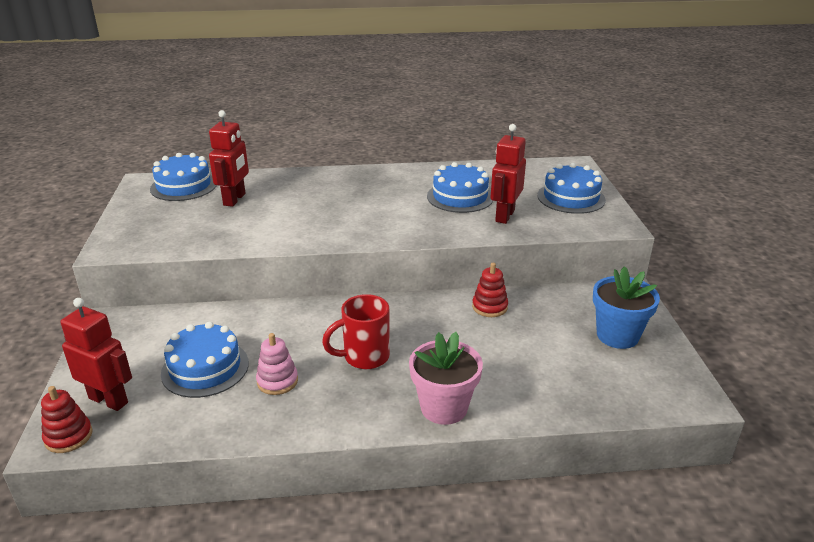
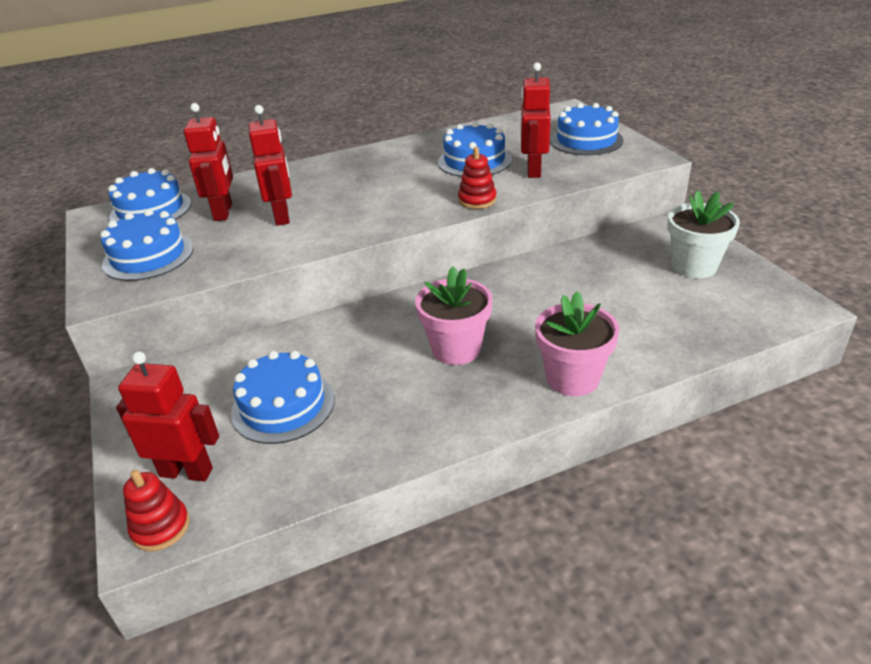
camera: 15 degrees left, 5 degrees up
(159, 223) = (148, 256): none -> blue cake
(276, 212) = (282, 216): none -> red robot
(277, 381) = (376, 398): pink stacking toy -> none
(364, 357) = (456, 349): red mug -> pink flower pot
(489, 307) = (553, 268): red stacking toy -> red stacking toy (477, 200)
(617, 335) = (694, 266): blue flower pot -> white flower pot

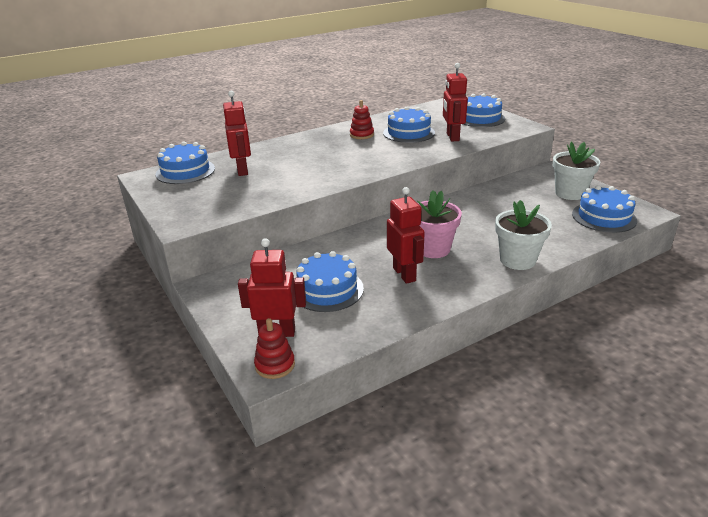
camera: 10 degrees left, 5 degrees down
(148, 256) = (201, 199): blue cake -> blue cake (604, 217)
(282, 216) = (288, 171): red robot -> red robot (404, 274)
(477, 200) = (422, 155): red stacking toy -> red stacking toy (361, 135)
(572, 378) = (517, 260): pink flower pot -> white flower pot

